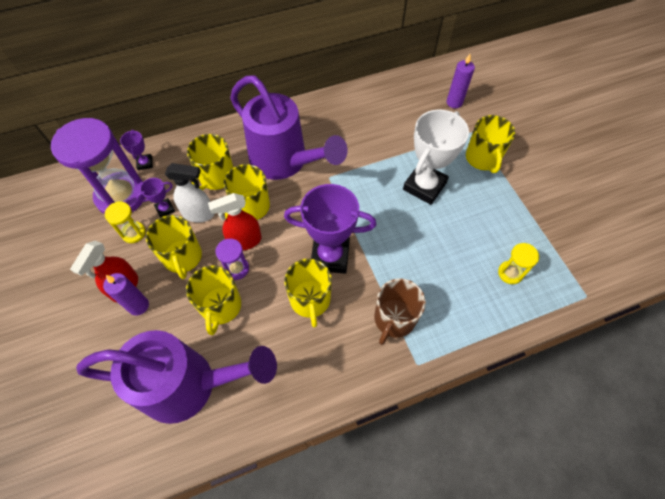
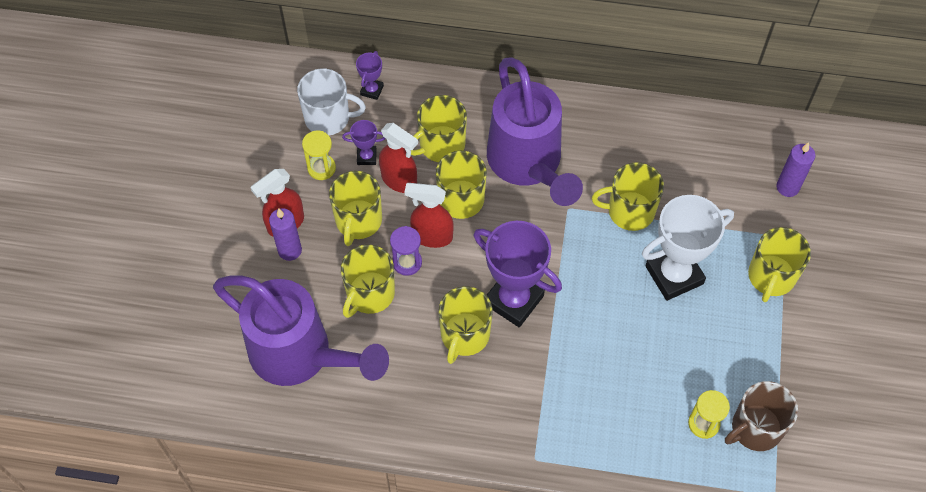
camera: 30 degrees right, 0 degrees up
(121, 196) = (328, 118): purple hourglass -> white mug
(199, 214) = (399, 181): white spray bottle -> red spray bottle
(370, 160) = (629, 211): none -> yellow mug
(394, 319) = (540, 402): brown mug -> brown mug (755, 428)

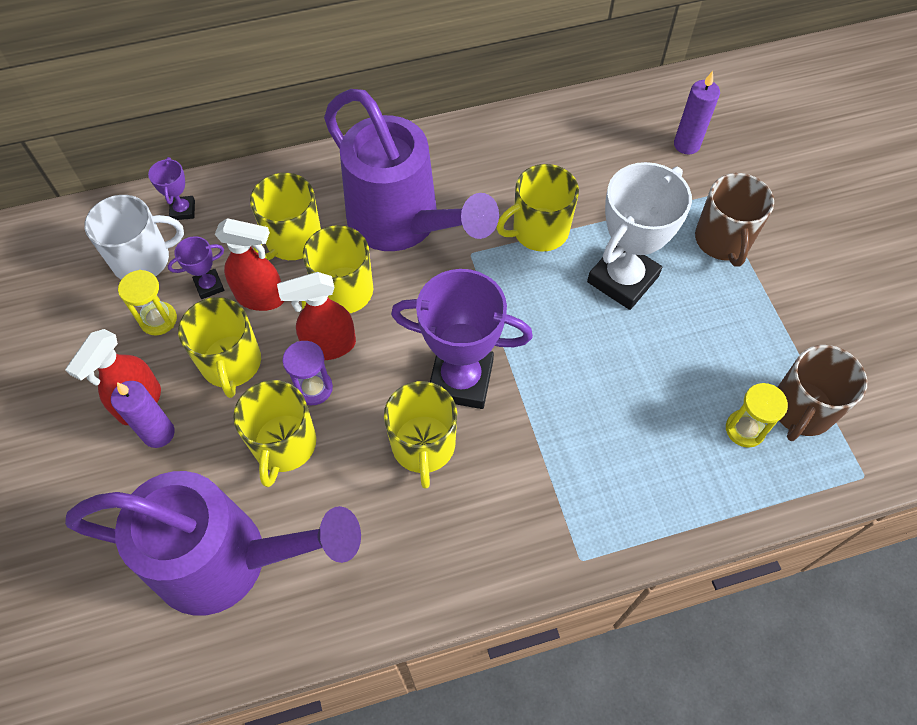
camera: 25 degrees left, 0 degrees up
(771, 277) = (722, 240): yellow mug -> brown mug

